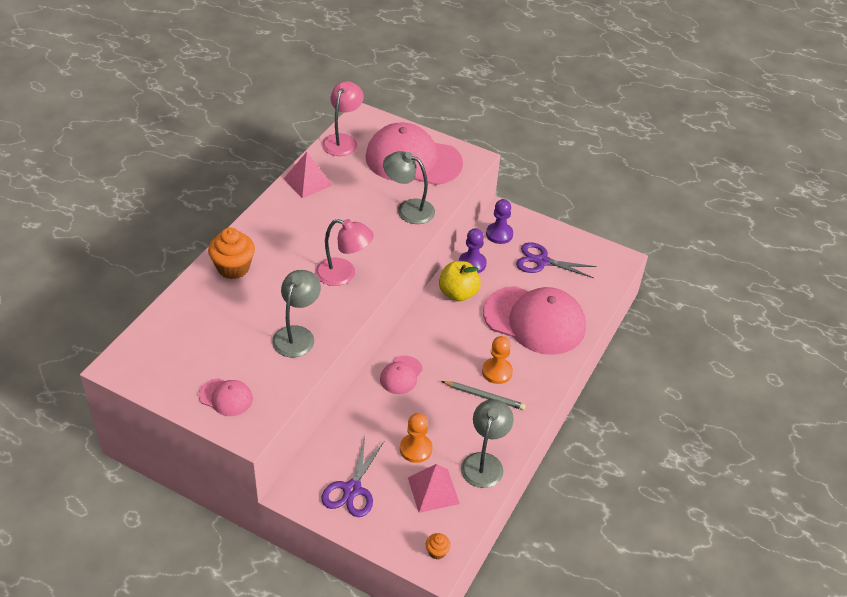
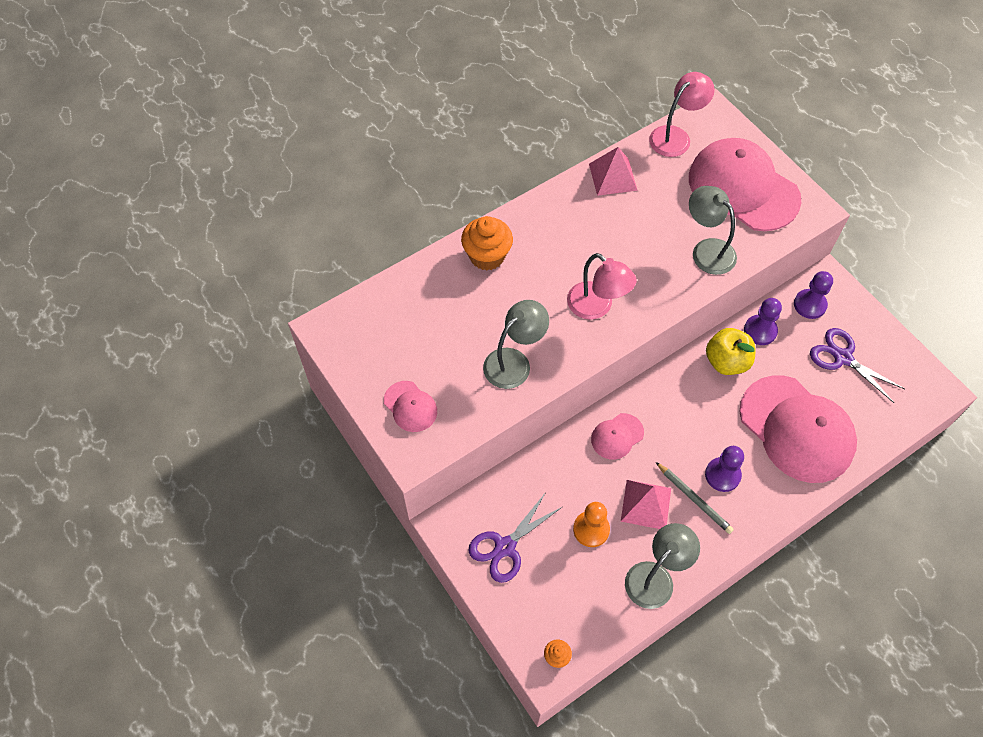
camera: 30 degrees right, 15 degrees up
(433, 490) = (586, 585): pink pyramid -> pink pyramid (646, 504)
(497, 372) = (722, 475): orange pawn -> purple pawn

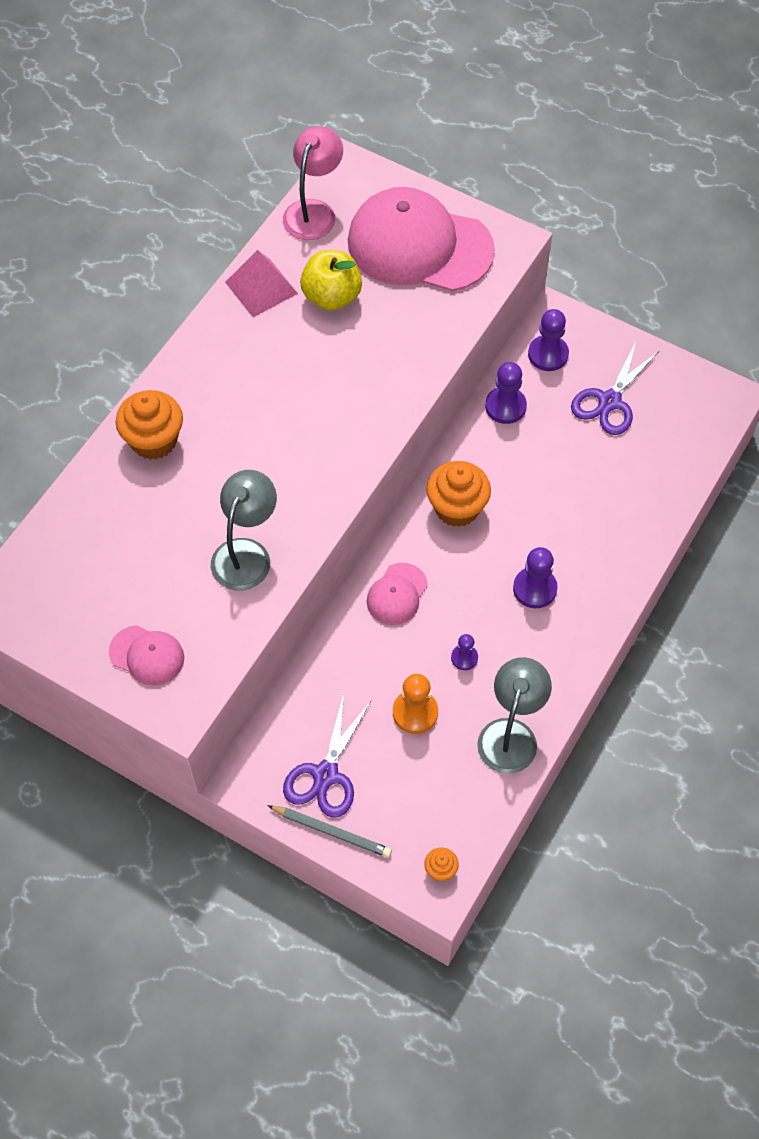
camera: 25 degrees left, 0 degrees up
(597, 307) = (313, 450): pink lamp -> none
(646, 504) = (464, 658): pink pyramid -> purple pawn
(690, 391) = (457, 508): none -> orange cupcake
(694, 499) = (515, 629): grey pencil -> grey pencil (331, 832)
(707, 250) = (410, 335): grey lamp -> none
(726, 362) = (483, 457): yellow apple -> yellow apple (332, 296)
(796, 429) = (593, 503): pink cap -> none
(842, 358) = (609, 401): purple scissors -> purple scissors turned 75 degrees counterclockwise

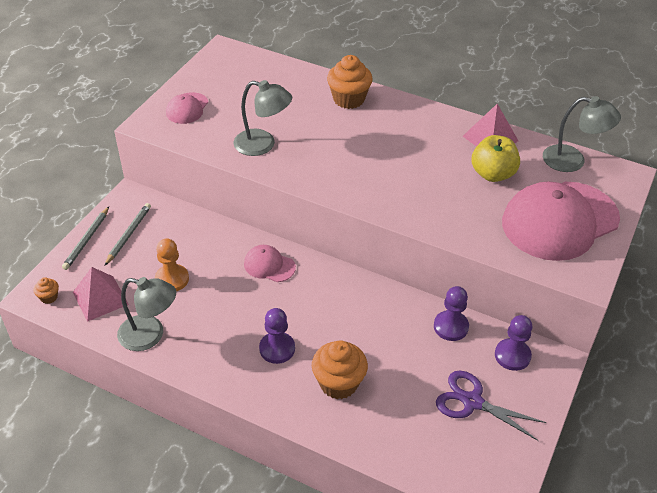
camera: 85 degrees right, 15 degrees down
(313, 211) = (572, 161): pink lamp -> grey lamp
(325, 775) = (128, 235): purple scissors -> grey pencil
(419, 246) = (560, 221): pink cap -> pink cap turned 135 degrees counterclockwise
(445, 801) = (100, 298): none -> pink pyramid
(457, 508) = (347, 298): orange cupcake -> orange cupcake (338, 383)
(464, 658) = (215, 306): purple pawn -> none

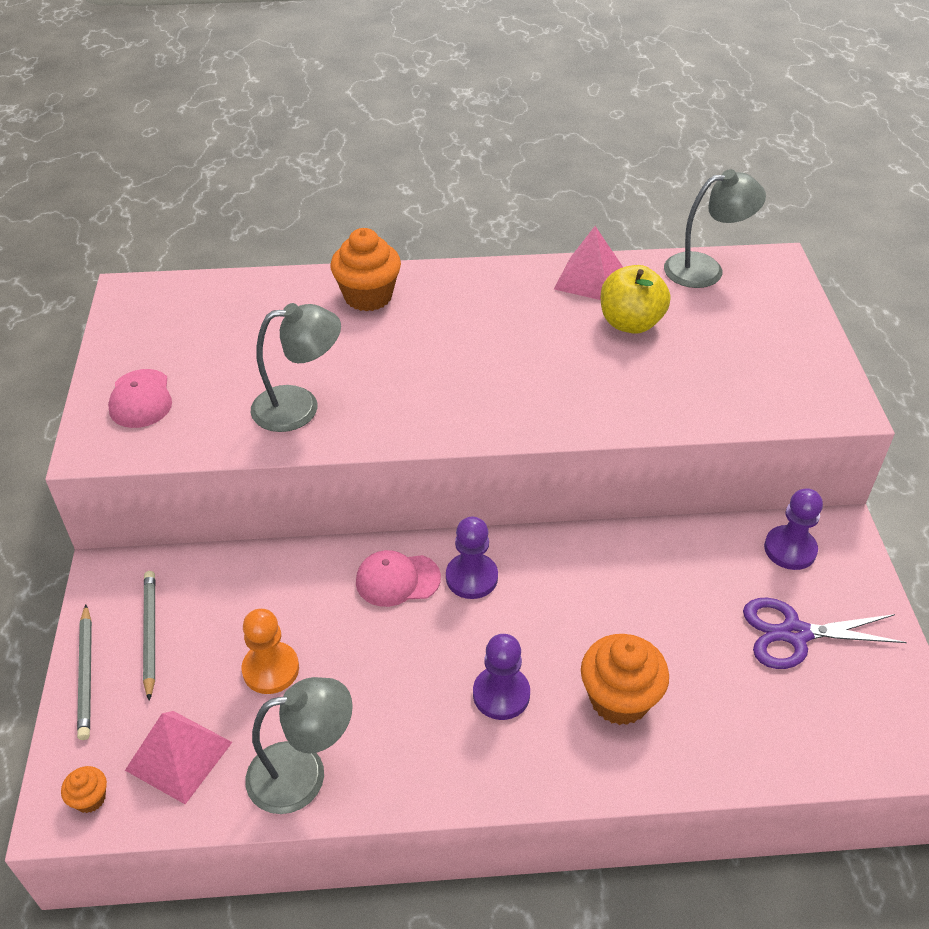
camera: 30 degrees left, 0 degrees up
(451, 327) = (692, 548): purple pawn -> purple pawn (471, 577)
(560, 221) = (755, 349): pink cap -> none

